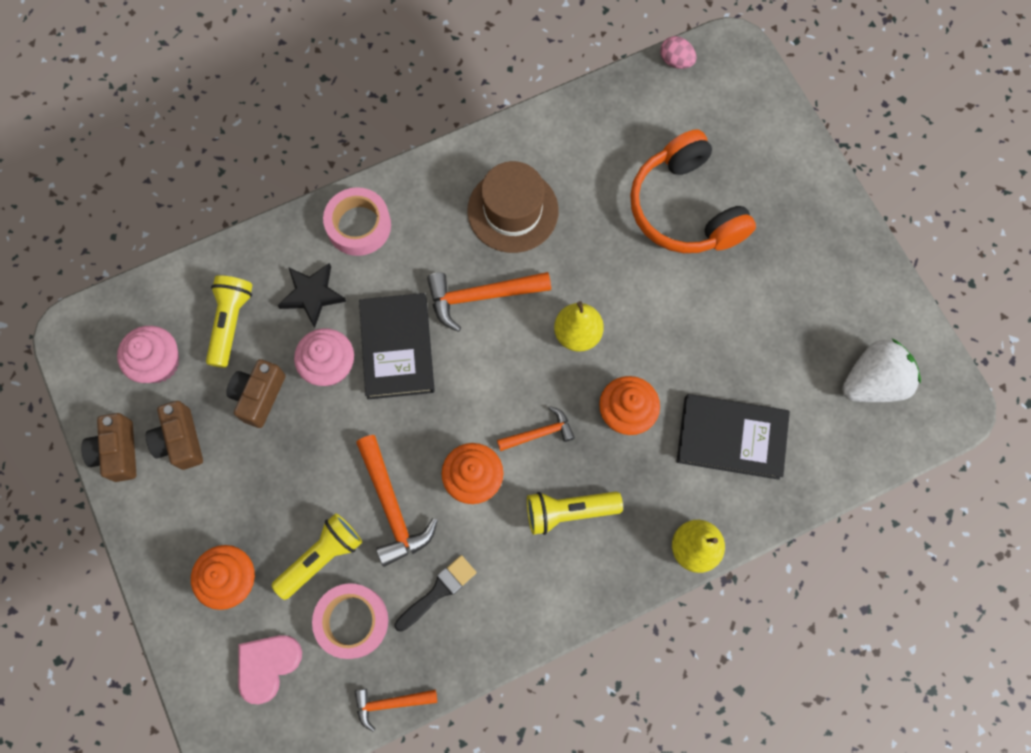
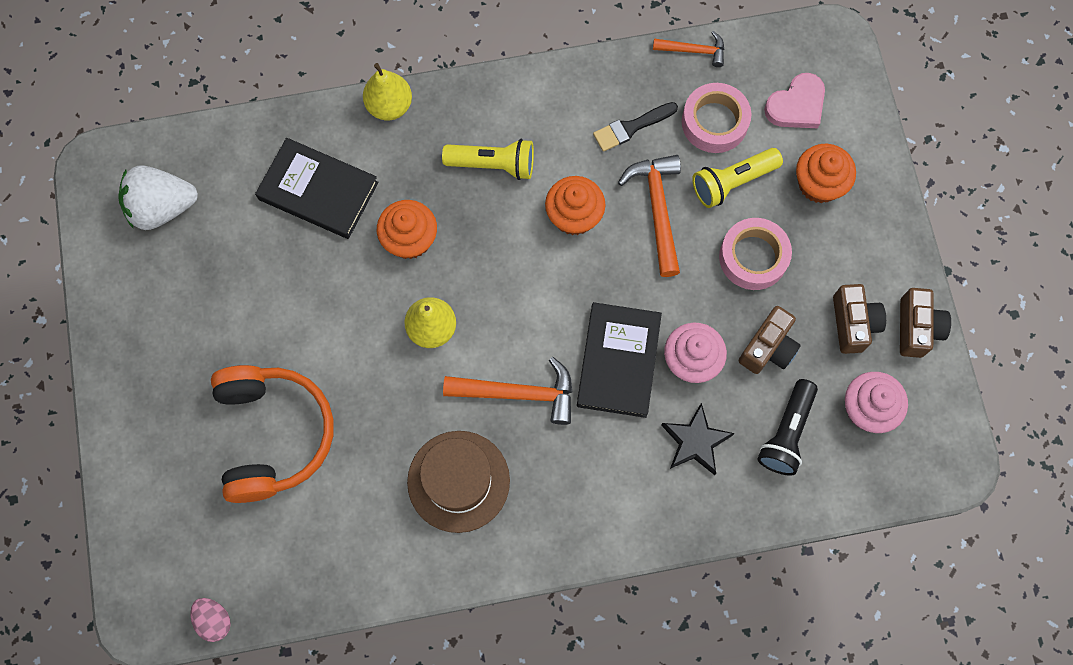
camera: 165 degrees left, 0 degrees up
(231, 323) = (786, 433): yellow flashlight -> black flashlight
(359, 225) = (630, 508): pink tape -> pink tape (753, 257)
(539, 433) = (499, 241): orange hammer -> none

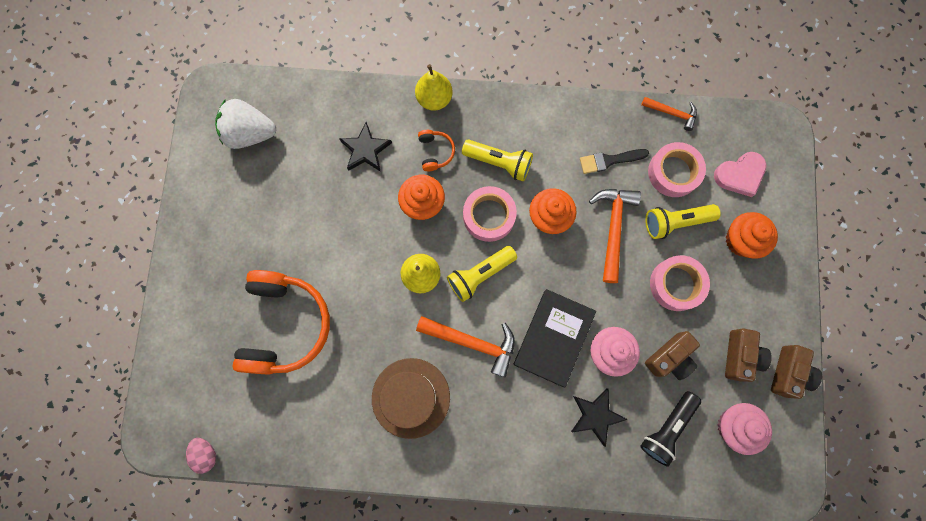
camera: 15 degrees right, 5 degrees up
(318, 191) = (365, 150): black book -> black star
(408, 171) = (435, 152): none -> orange headphones
(498, 233) = (489, 216): none -> pink tape
(506, 308) = (480, 275): none -> yellow flashlight

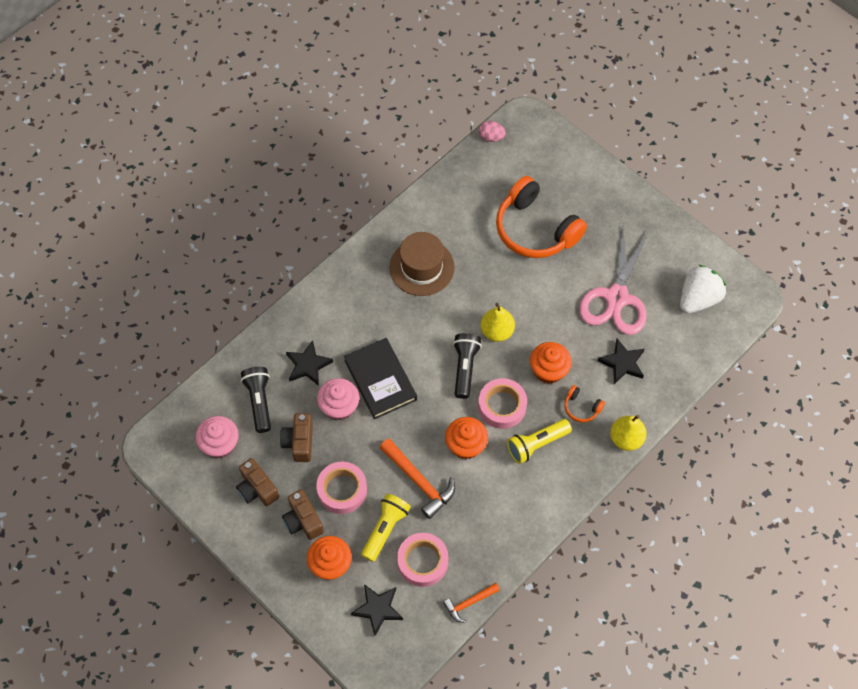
camera: 130 degrees right, 15 degrees down
(303, 200) = (616, 297): none -> pink scissors
(473, 342) = (423, 329): orange hammer -> none
(480, 275) = (465, 368): yellow flashlight -> black flashlight
(609, 160) = (471, 523): black brush -> none
(739, 175) = (378, 609): pink heart -> black star
(788, 373) = (216, 511): brown camera -> brown camera (303, 520)

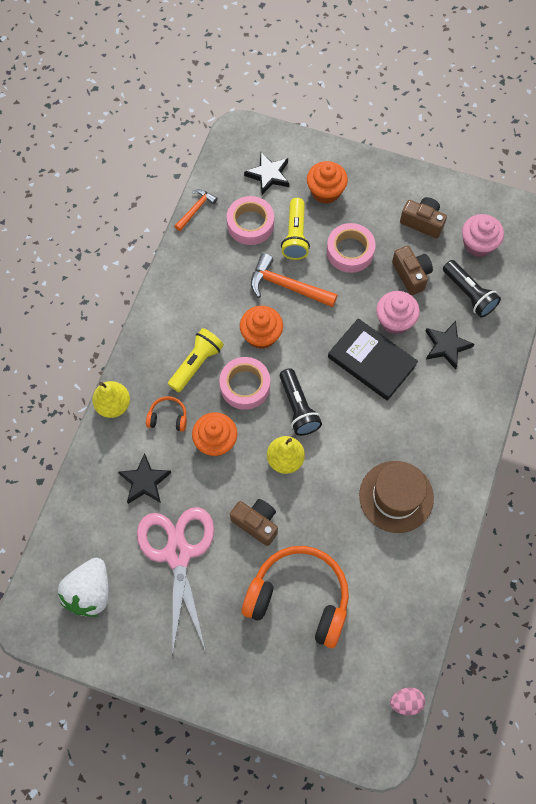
camera: 155 degrees right, 5 degrees up
(303, 520) = (368, 214): brown camera -> brown camera (256, 523)

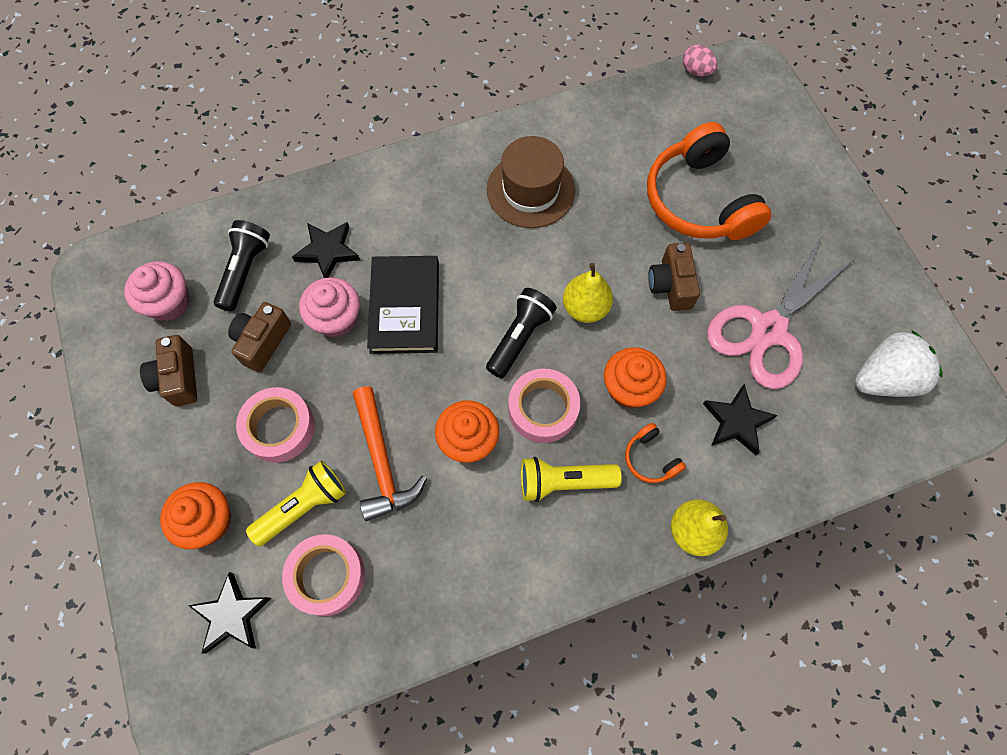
camera: 130 degrees left, 0 degrees up
(196, 209) = (356, 668): orange hammer -> none

